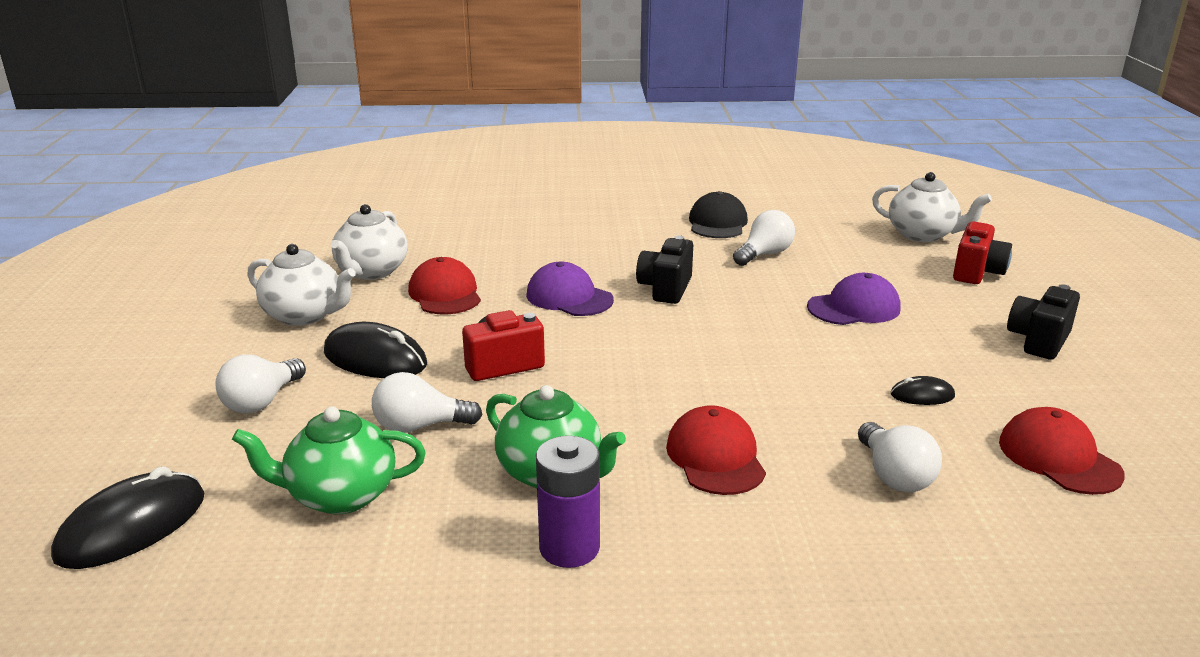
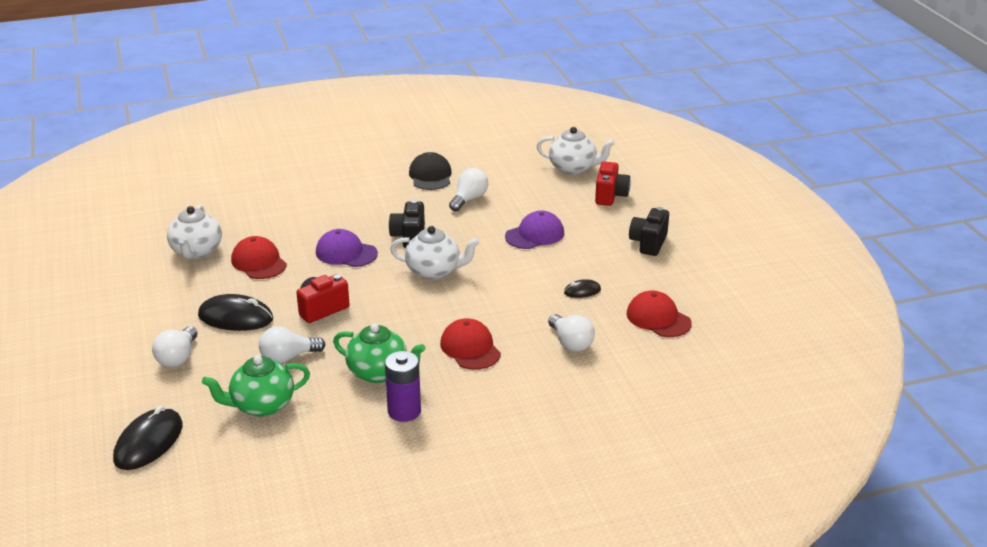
camera: 15 degrees left, 5 degrees up
(305, 315) = (169, 293): white teapot -> white teapot (434, 271)

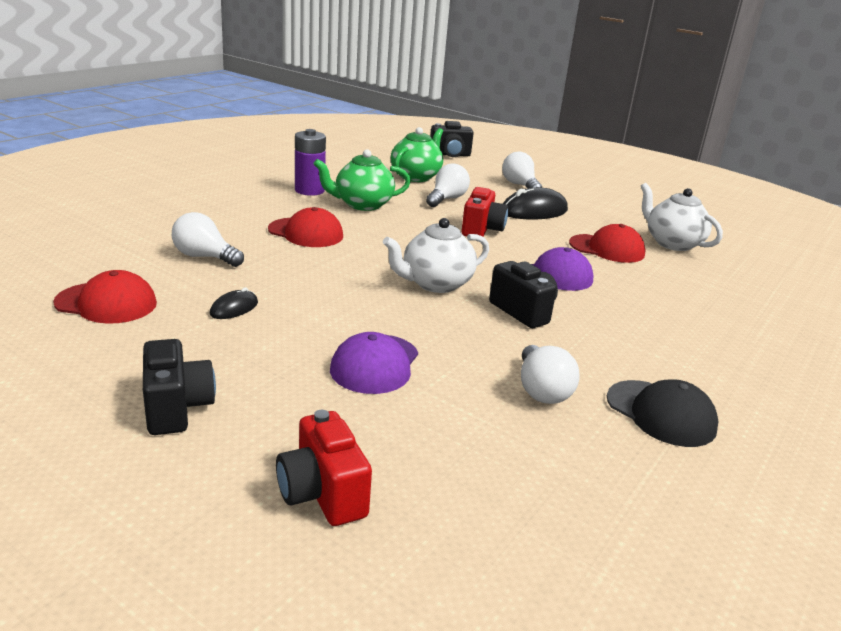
camera: 140 degrees right, 5 degrees down
(148, 442) = (450, 155): black mouse -> black camera
(573, 168) = (469, 547): white teapot -> none

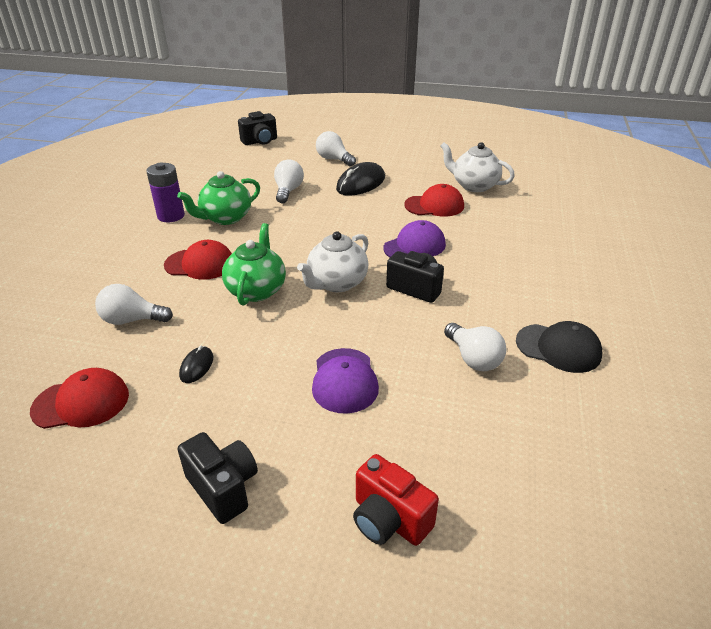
camera: 20 degrees left, 10 degrees up
(416, 176) = (248, 174): green teapot -> green teapot (256, 290)
(482, 230) = (335, 215): red camera -> none

